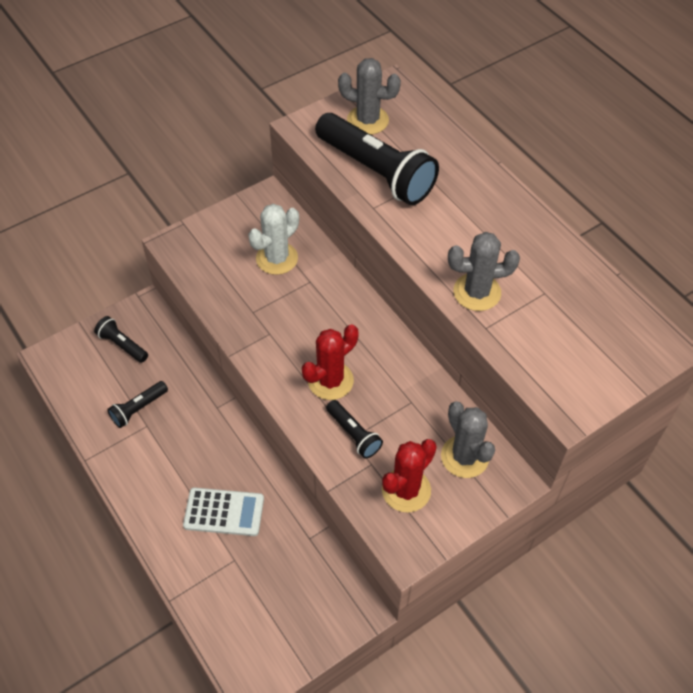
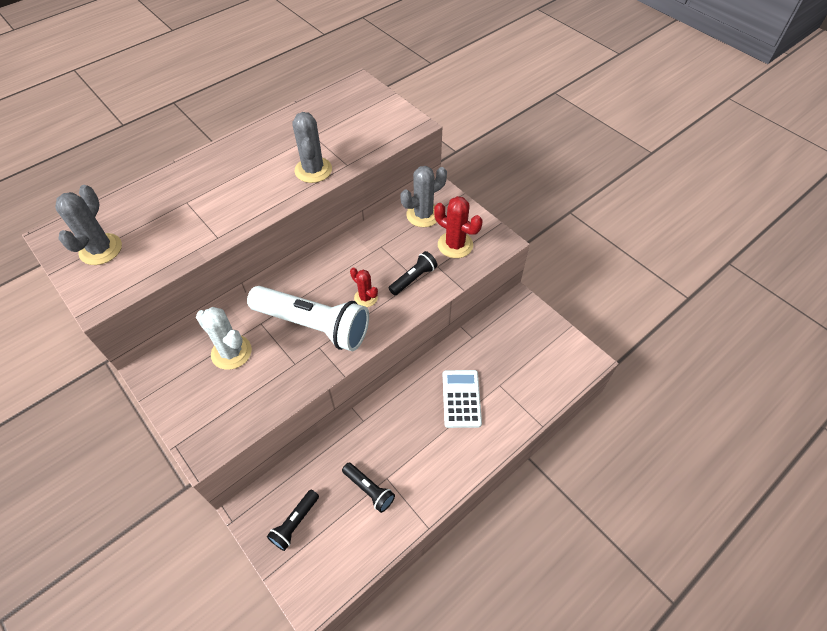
camera: 95 degrees left, 0 degrees up
(299, 329) = (314, 325): none -> white flashlight
(330, 381) = (366, 298): red cactus -> red cactus, size x0.62
(376, 172) = (172, 238): black flashlight -> none

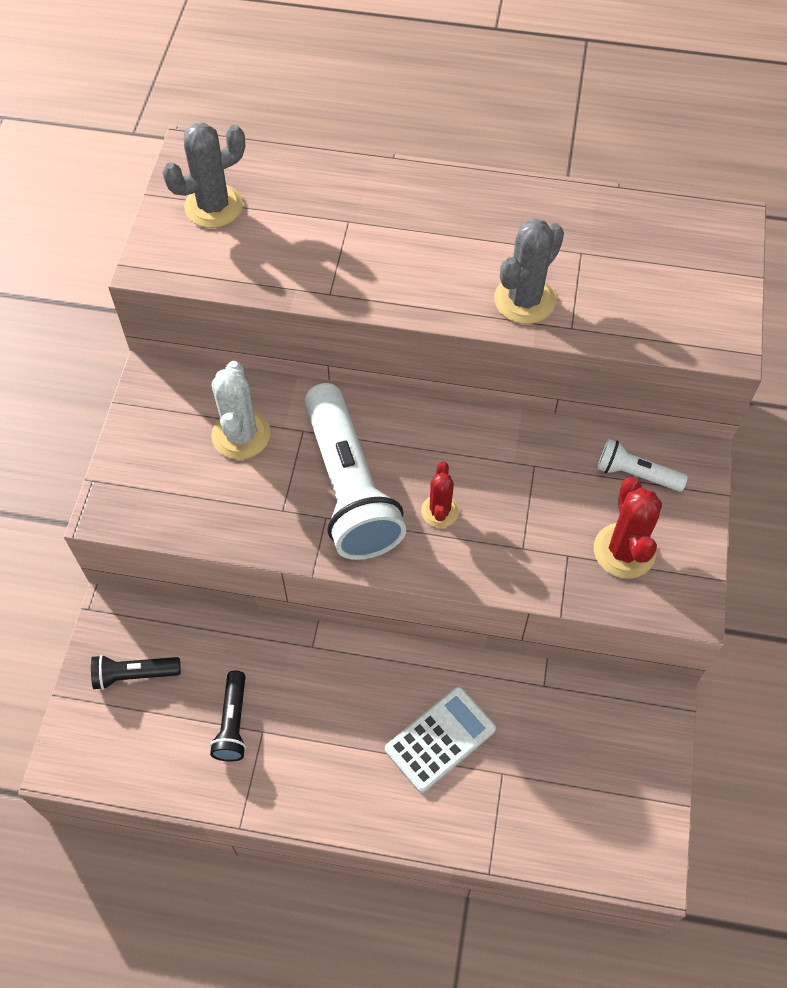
camera: 50 degrees right, 5 degrees up
(413, 278) = (520, 542): black flashlight -> none
(423, 215) = (635, 474): grey cactus -> white flashlight

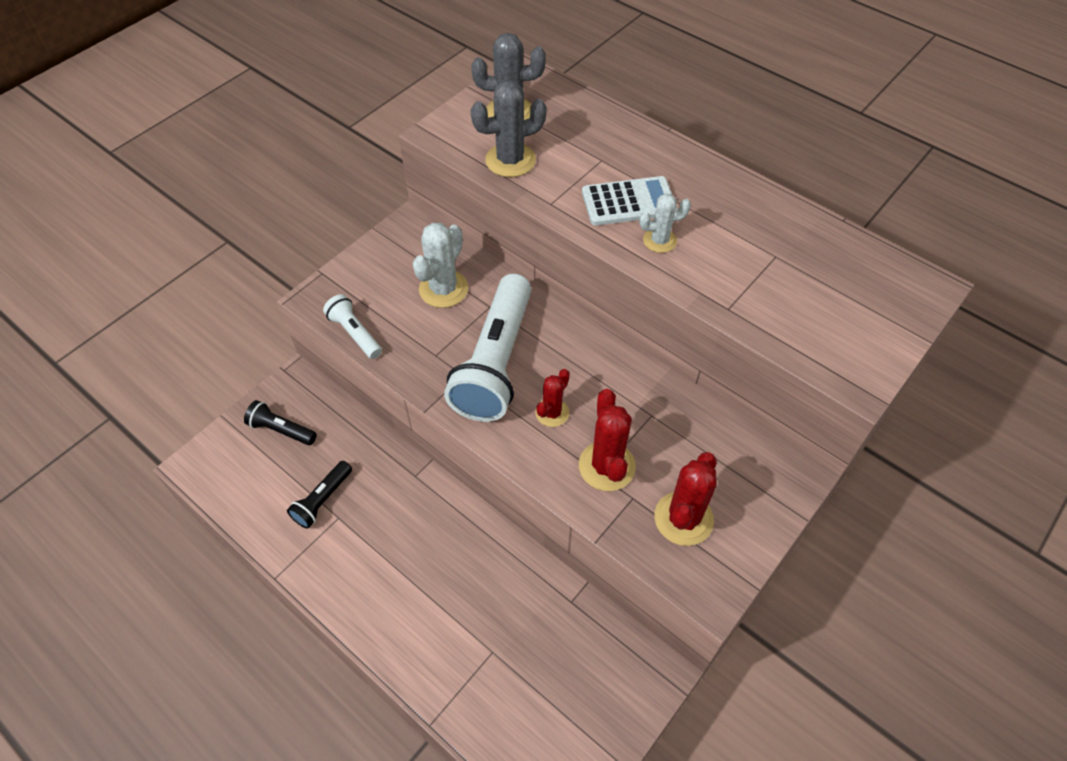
camera: 30 degrees right, 5 degrees down
(440, 739) = (462, 597): white calculator -> white calculator (628, 202)
(464, 286) = (659, 240): none -> white cactus
(524, 300) = (702, 271): grey cactus -> grey cactus (510, 160)
(525, 537) = (606, 466): none -> red cactus
(635, 474) = (734, 463): white flashlight -> white flashlight (355, 333)

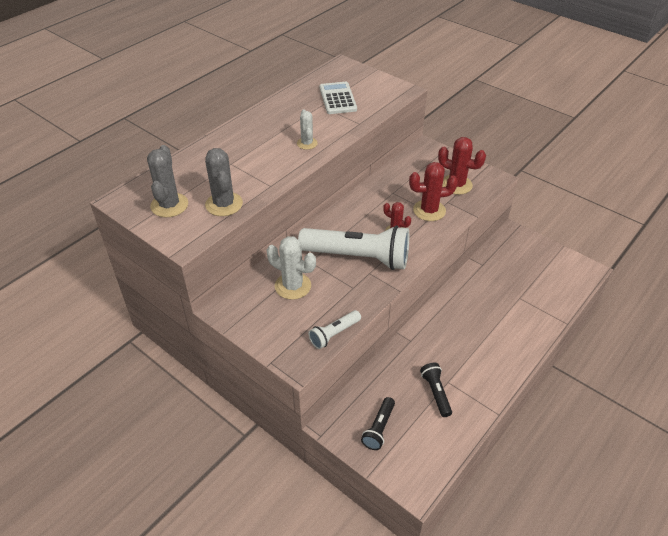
camera: 90 degrees left, 10 degrees down
(322, 500) = (436, 393): black flashlight -> black flashlight turned 135 degrees counterclockwise
(628, 202) = (272, 154): white calculator -> white calculator (337, 98)

